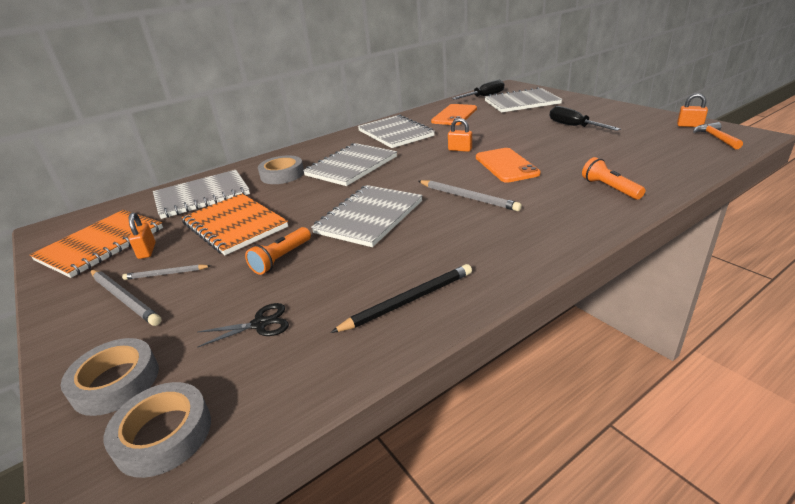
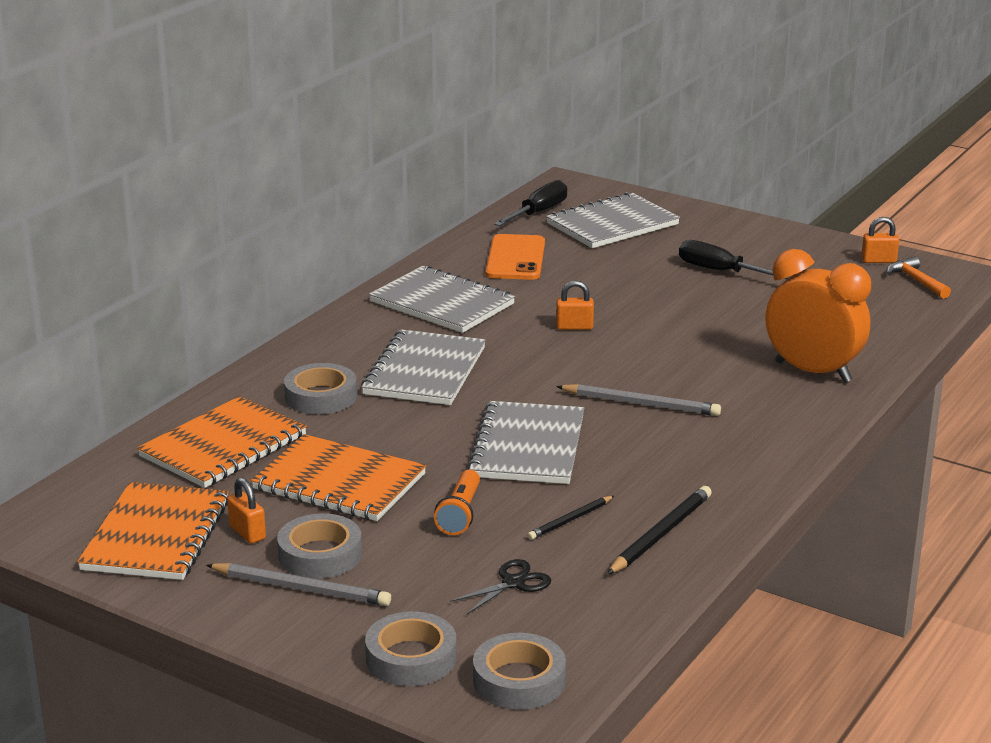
camera: 25 degrees left, 5 degrees down
(166, 274) = (320, 555): grey pencil -> grey tape
(202, 196) = (223, 446): grey notebook -> orange notebook
(350, 276) = (570, 520): none -> black pencil
(506, 165) = (661, 349): orange phone -> none
(609, 188) = (813, 372): orange flashlight -> orange clock

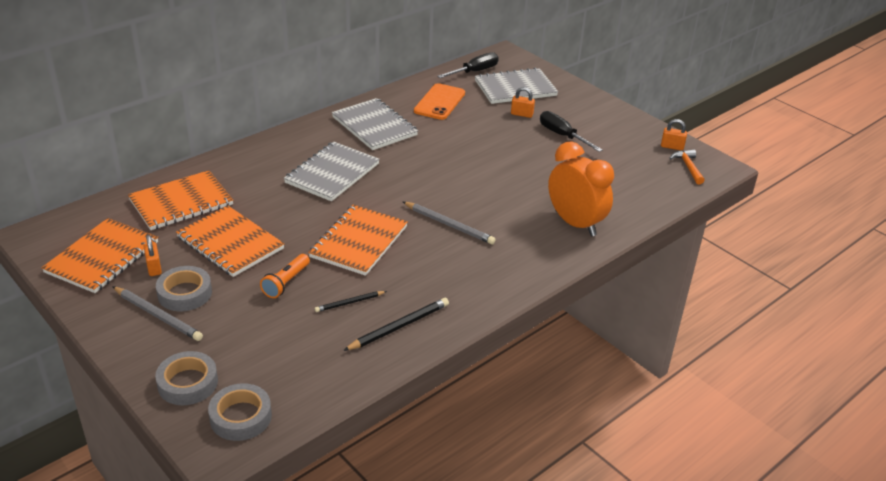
camera: 15 degrees right, 10 degrees up
(321, 396) = (260, 179): grey tape -> none
(513, 583) = (285, 342): black scissors -> none
(528, 446) = (359, 242): grey notebook -> orange notebook
(574, 327) = (444, 159): orange padlock -> orange padlock (522, 114)

